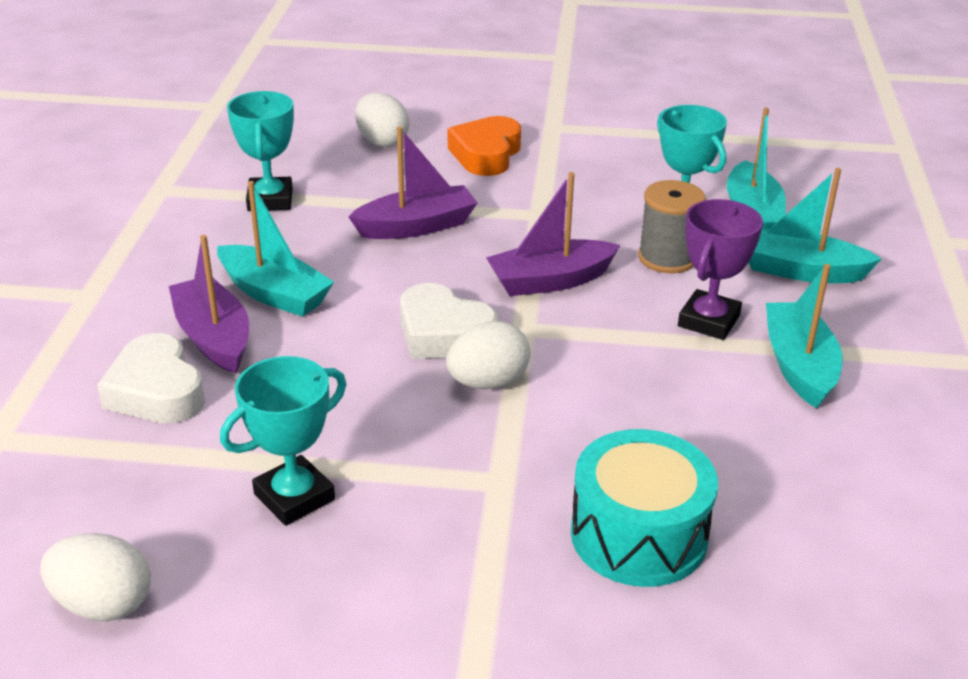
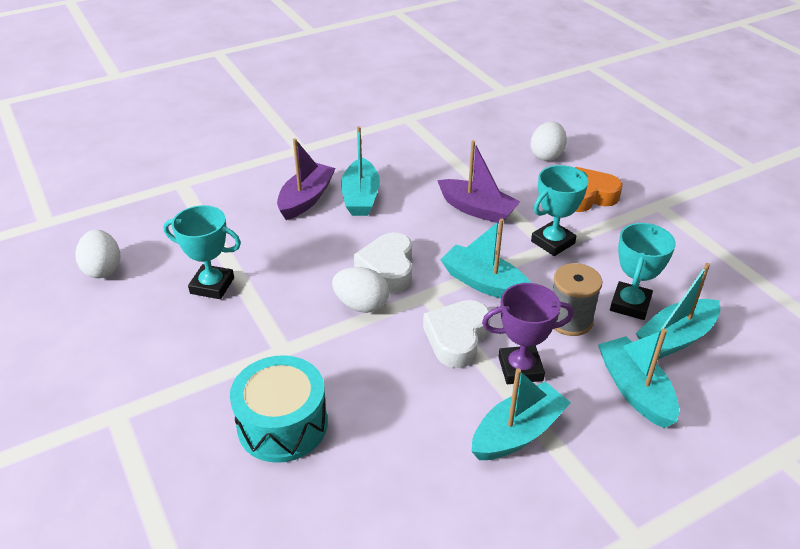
camera: 55 degrees right, 5 degrees up
(156, 391) = (251, 205): white heart -> white heart (457, 338)
(270, 200) = (440, 152): turquoise trophy -> turquoise trophy (552, 242)
(550, 281) = (484, 283): purple boat -> turquoise boat

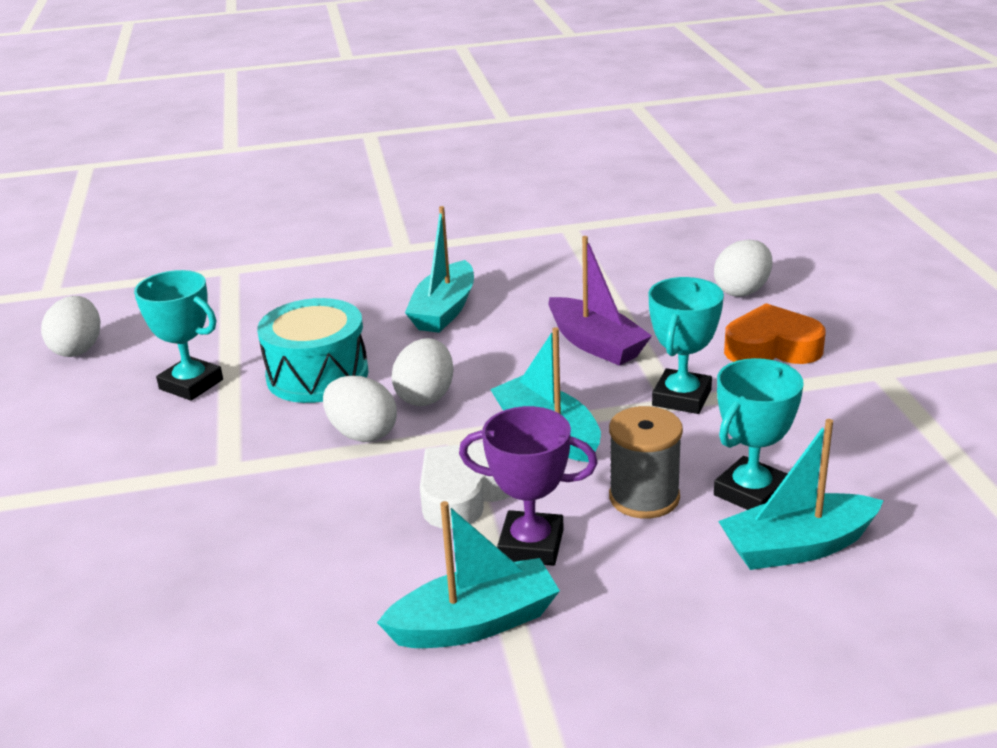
camera: 20 degrees right, 10 degrees down
(282, 424) = (171, 552): turquoise drum -> turquoise drum (317, 375)
(306, 199) = (372, 304): purple boat -> none
(388, 268) = (426, 396): white heart -> white egg
(552, 242) = (681, 398): turquoise trophy -> turquoise trophy turned 45 degrees counterclockwise
(635, 390) = (687, 603): turquoise boat -> none

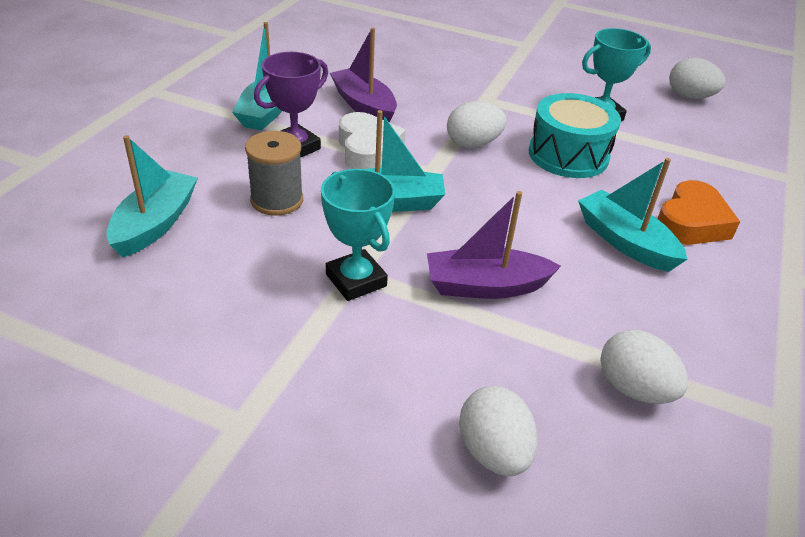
camera: 120 degrees right, 10 degrees up
(358, 549) = (364, 106): none -> purple boat
(426, 396) = (492, 180): white egg -> white egg (634, 389)
(751, 492) = (220, 240): turquoise trophy -> none
(772, 347) = (363, 384): orange heart -> orange heart (691, 223)

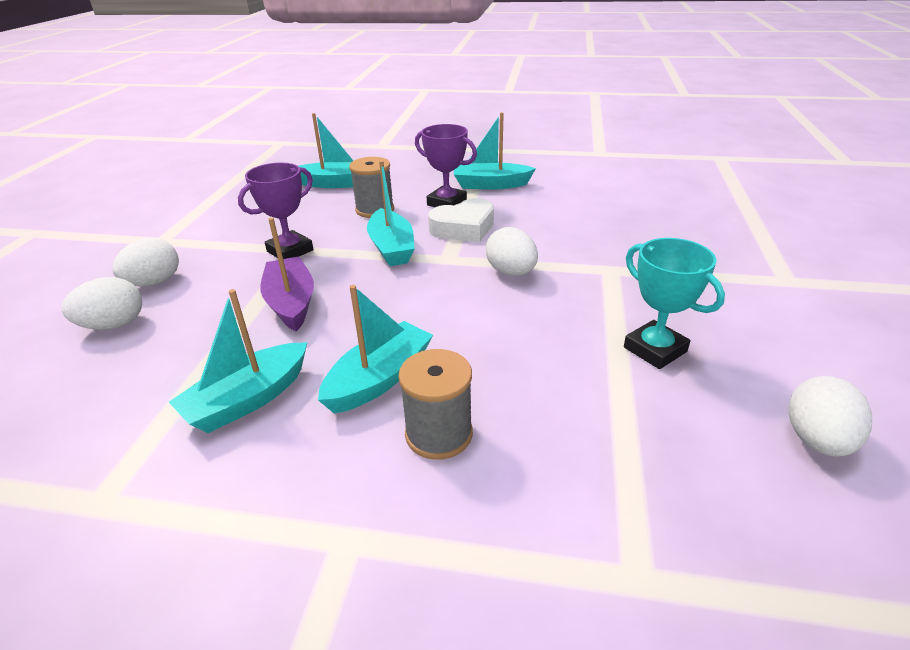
camera: 80 degrees right, 5 degrees down
(356, 280) = (290, 251): turquoise trophy -> purple trophy
(364, 106) = (534, 215): purple boat -> none
(568, 155) = (533, 330): turquoise drum -> none
(634, 389) = (161, 390): white egg -> white egg (154, 282)
(650, 323) = (248, 399): none -> turquoise boat
(691, 223) = (439, 434): orange heart -> grey spool

